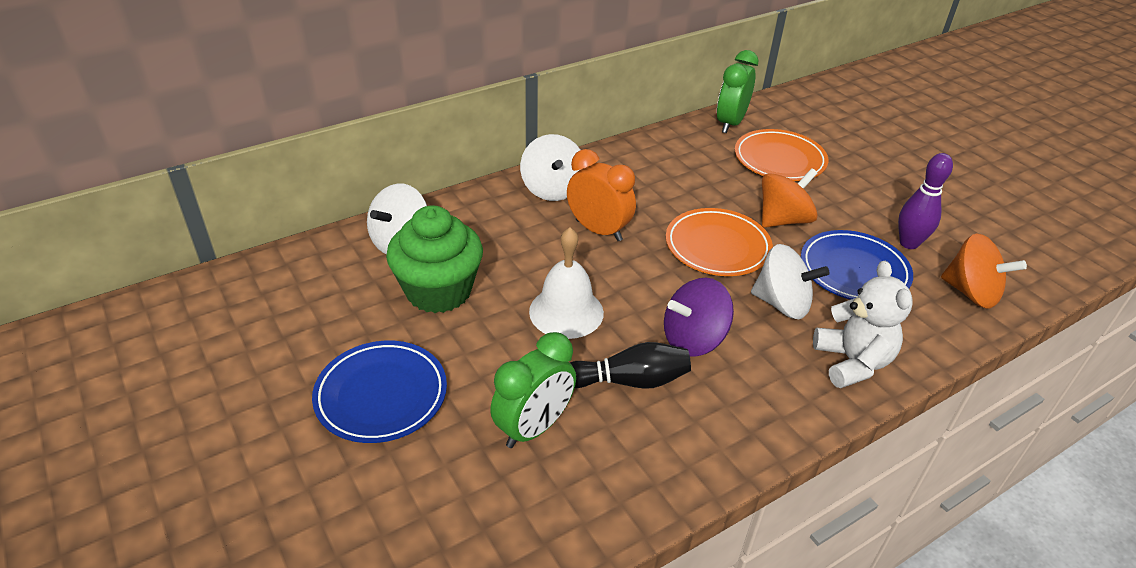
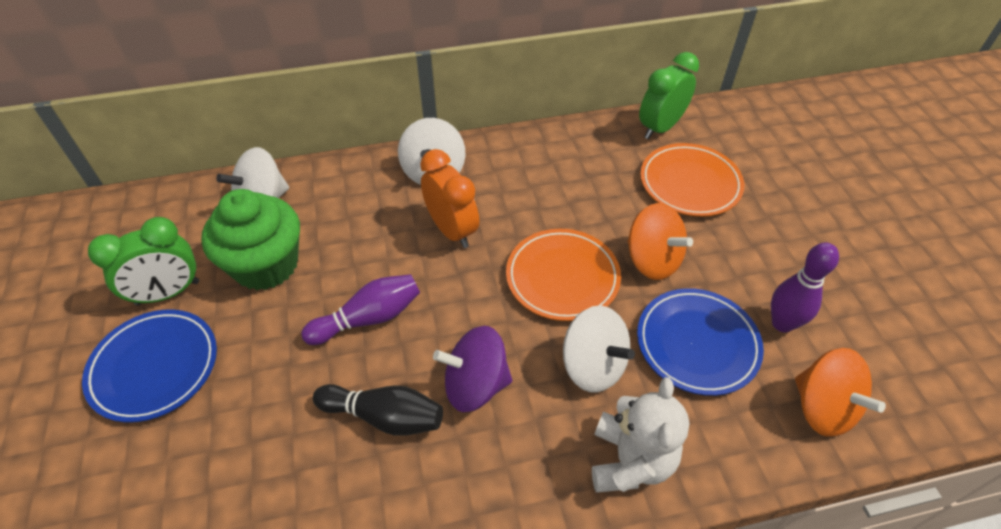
camera: 20 degrees right, 10 degrees up
(534, 428) = (266, 444): green clock -> green clock (168, 293)
(566, 312) = (368, 318): white bell -> purple bowling pin
(783, 220) = (652, 260): orange spinning top -> orange spinning top turned 60 degrees clockwise

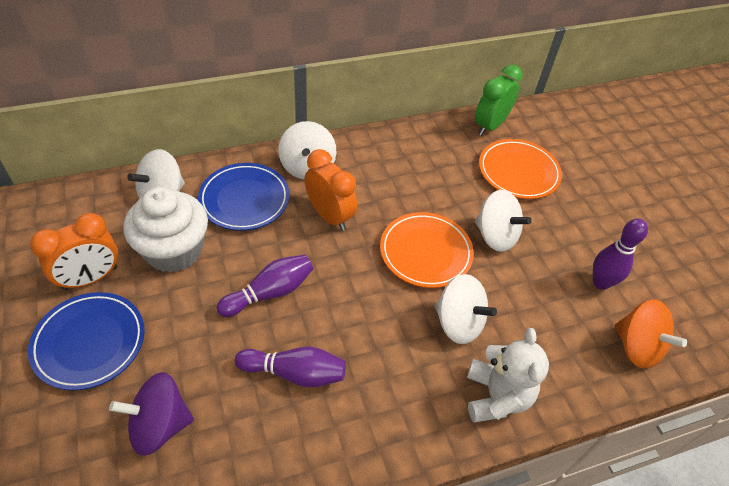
camera: 10 degrees left, 0 degrees up
(168, 293) = (91, 278): green clock -> orange clock
(266, 265) = (174, 251): green cupcake -> white cupcake
(384, 416) = (295, 373): black bowling pin -> purple bowling pin
(475, 385) = (366, 343): purple spinning top -> purple spinning top (159, 425)
(652, 260) = (495, 236): orange spinning top -> white spinning top
(697, 344) = (537, 301): blue plate -> blue plate (244, 200)

